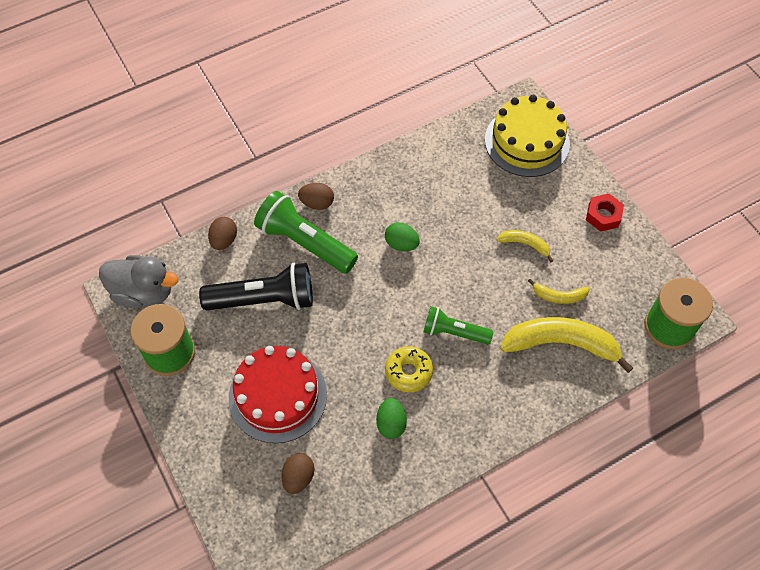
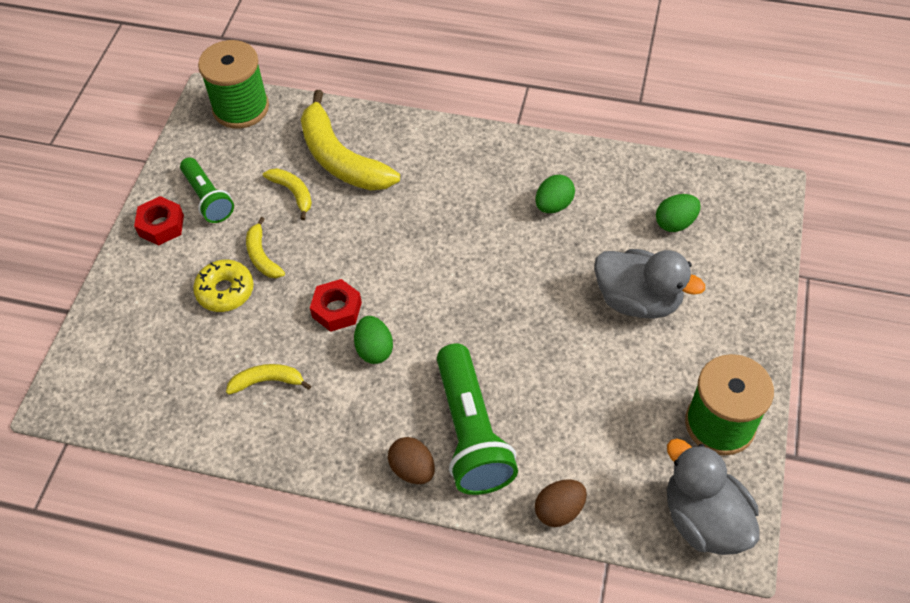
camera: 135 degrees left, 5 degrees down
(264, 299) = (571, 403): black flashlight -> none
(278, 396) = (638, 300): red cake -> grey duck
(298, 477) = (675, 223): brown egg -> green egg
(408, 372) = (495, 232): yellow donut -> yellow donut (225, 291)
(437, 186) = (267, 381): none -> yellow banana
(447, 248) = (337, 310): none -> red nut
(454, 332) = (419, 233): green flashlight -> green flashlight (208, 198)
(527, 141) = (121, 353): yellow cake -> none

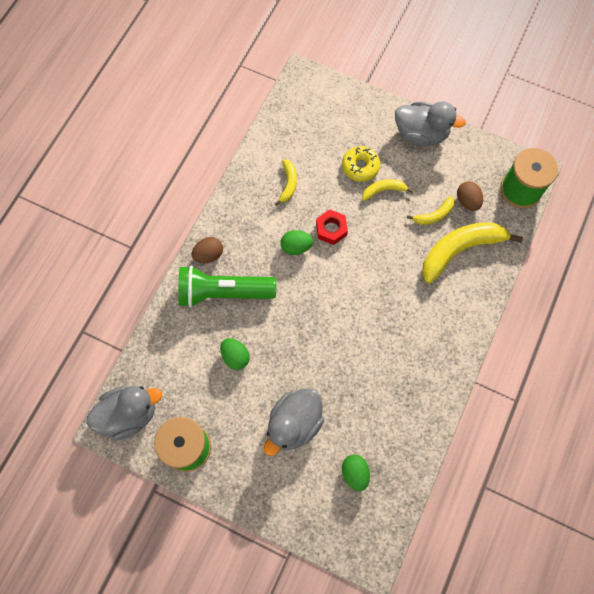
camera: 100 degrees right, 15 degrees up
(161, 225) = (421, 134): red nut -> grey duck
(208, 198) = (439, 162): green flashlight -> none
(553, 205) = (389, 388): green egg -> green egg (235, 356)
(559, 510) = (159, 331): brown egg -> brown egg (467, 201)

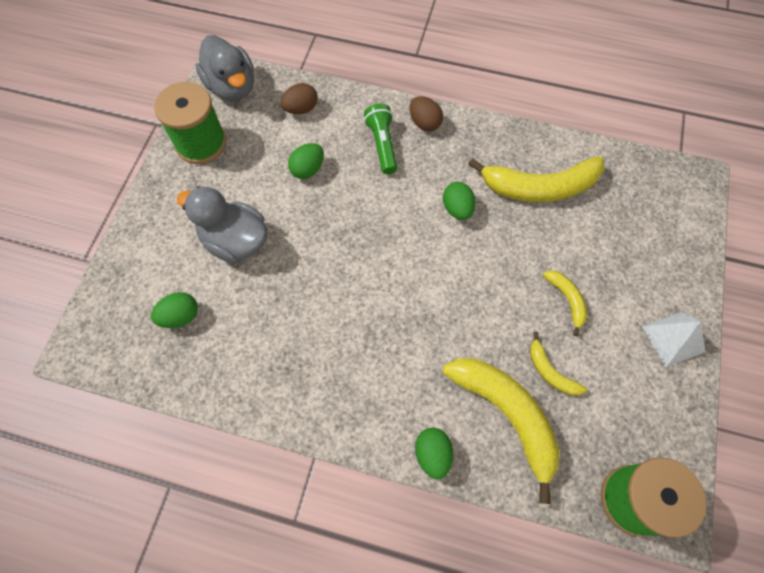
camera: 80 degrees right, 5 degrees down
(223, 292) = (382, 144): green flashlight -> green flashlight, size x0.61
(288, 184) = (540, 187): yellow banana -> yellow banana, size x2.04
(331, 229) = (492, 244): red nut -> none
(360, 166) = (592, 266): yellow donut -> none
(421, 134) = (673, 339): grey duck -> white pyramid
(467, 201) = (587, 417): brown egg -> brown egg (301, 109)
(481, 302) = (432, 454): none -> green egg

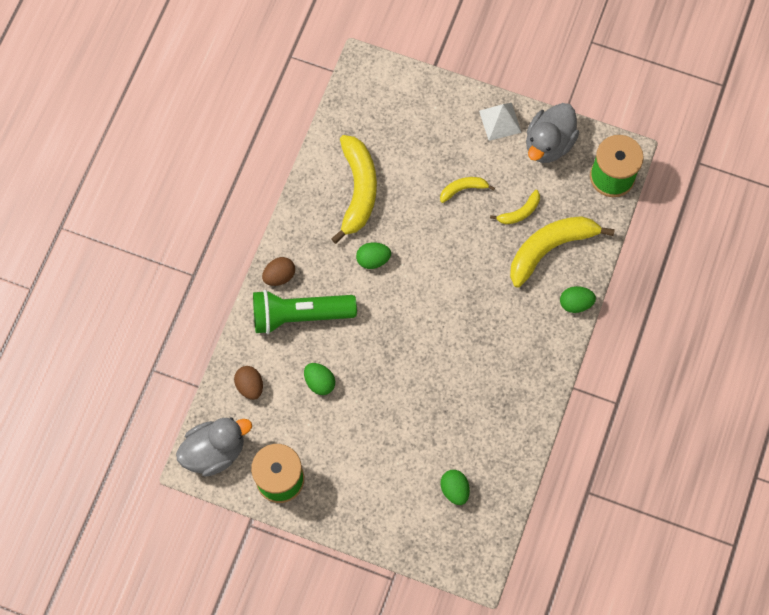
camera: 85 degrees left, 5 degrees up
(235, 241) = (388, 446): grey duck -> grey duck (548, 144)
(382, 144) = (299, 315): green flashlight -> green flashlight, size x1.64

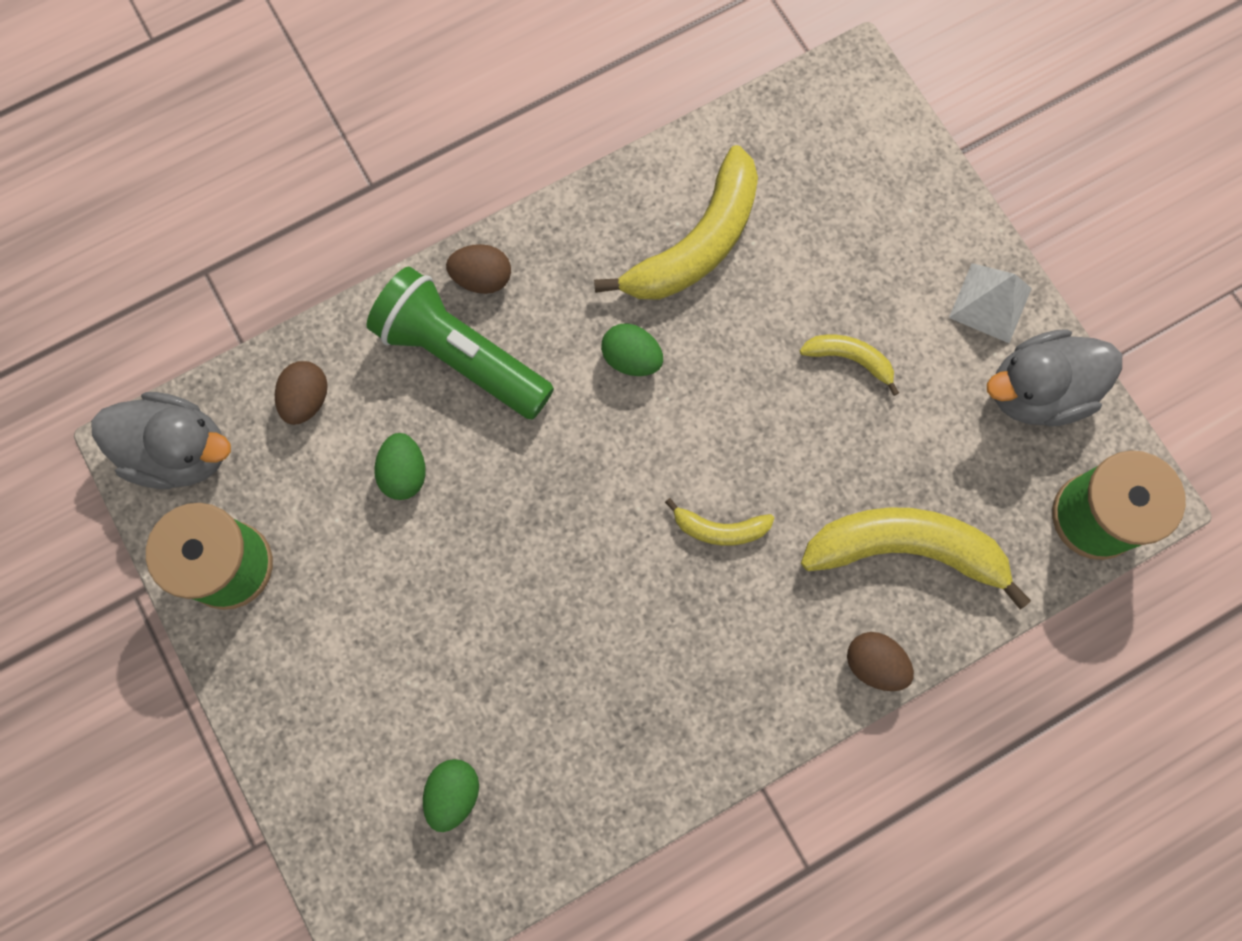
camera: 40 degrees right, 5 degrees up
(520, 212) = (906, 459): yellow banana -> yellow banana (720, 529)
(575, 303) = (874, 663): green egg -> brown egg

